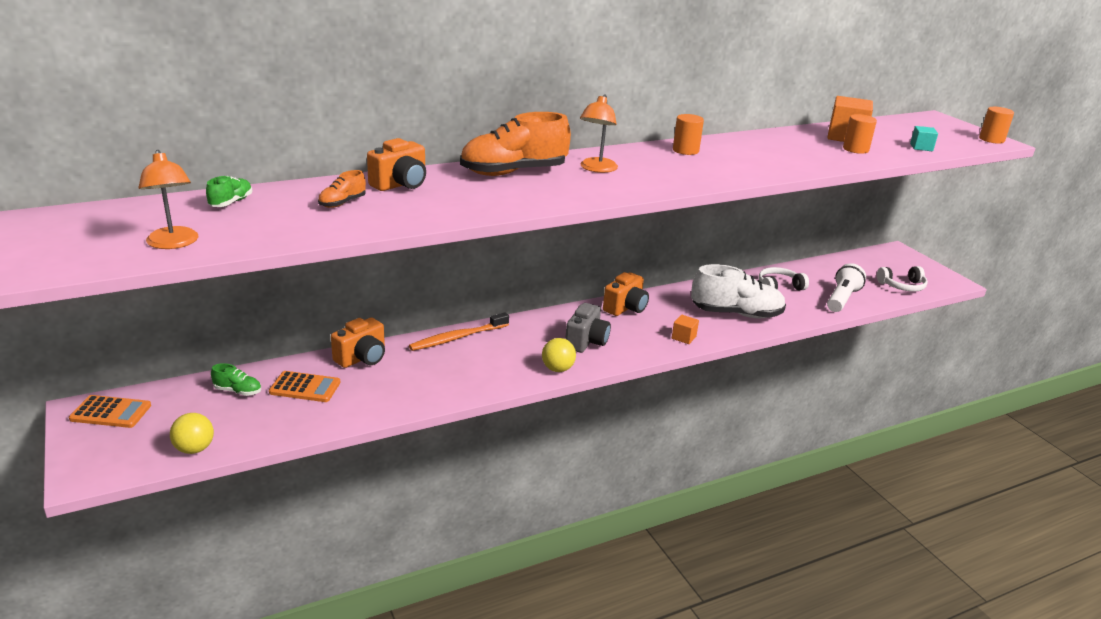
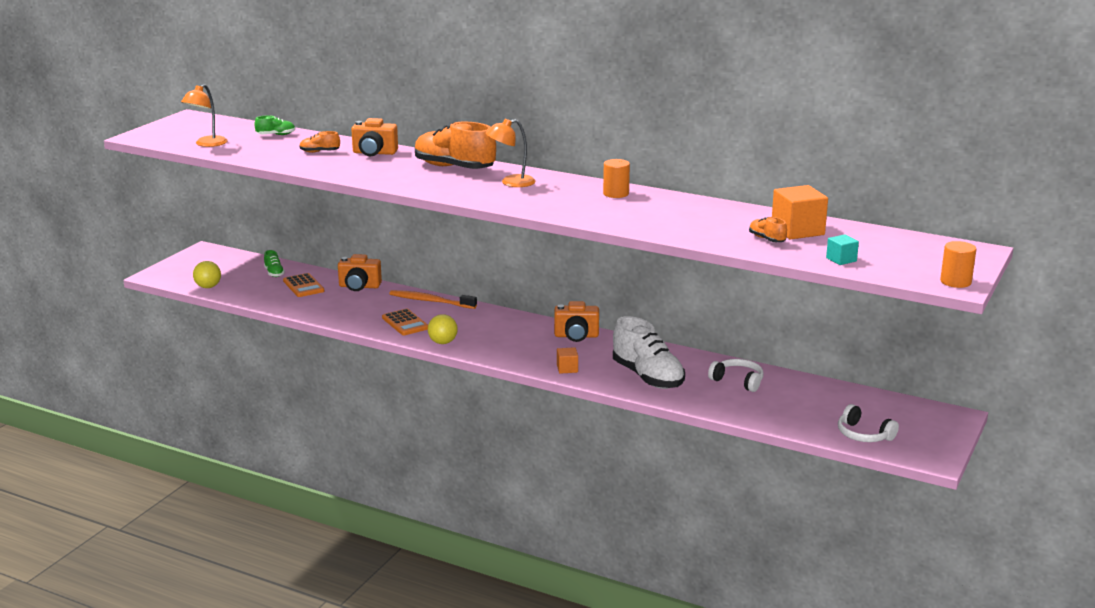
camera: 55 degrees right, 5 degrees down
(111, 412) = (211, 257): orange calculator -> orange calculator (405, 323)
(586, 342) = (497, 339): grey camera -> none
(842, 299) = (770, 413): white flashlight -> none
(855, 149) = (767, 239): orange cylinder -> orange shoe

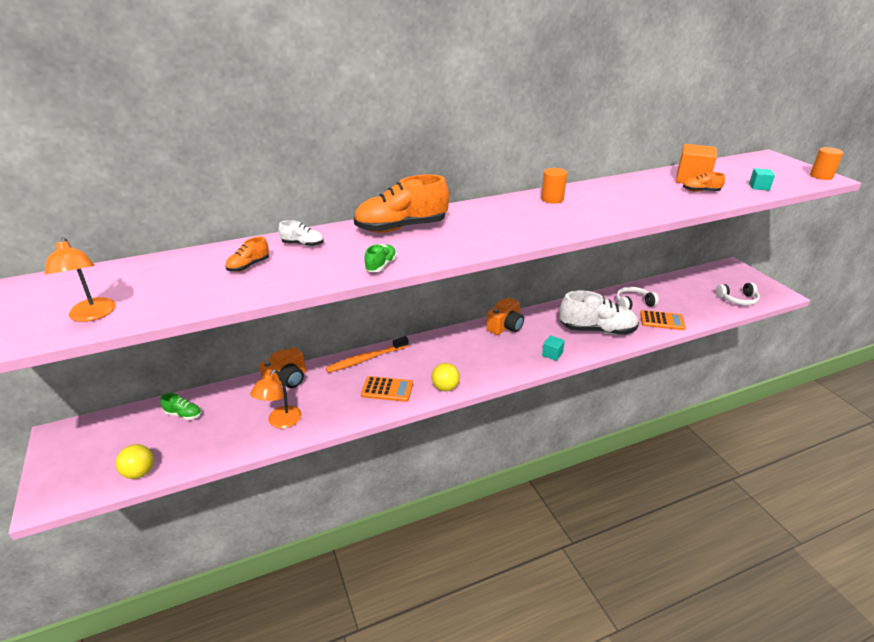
camera: 50 degrees left, 10 degrees up
(276, 135) = (154, 269): green shoe -> green shoe (381, 266)
(303, 286) = (237, 410): orange calculator -> orange calculator (662, 321)
(374, 153) = (303, 244): orange camera -> white shoe
(511, 182) = (473, 221): orange lamp -> orange lamp (280, 422)
(567, 369) = (552, 354): orange cube -> turquoise cube

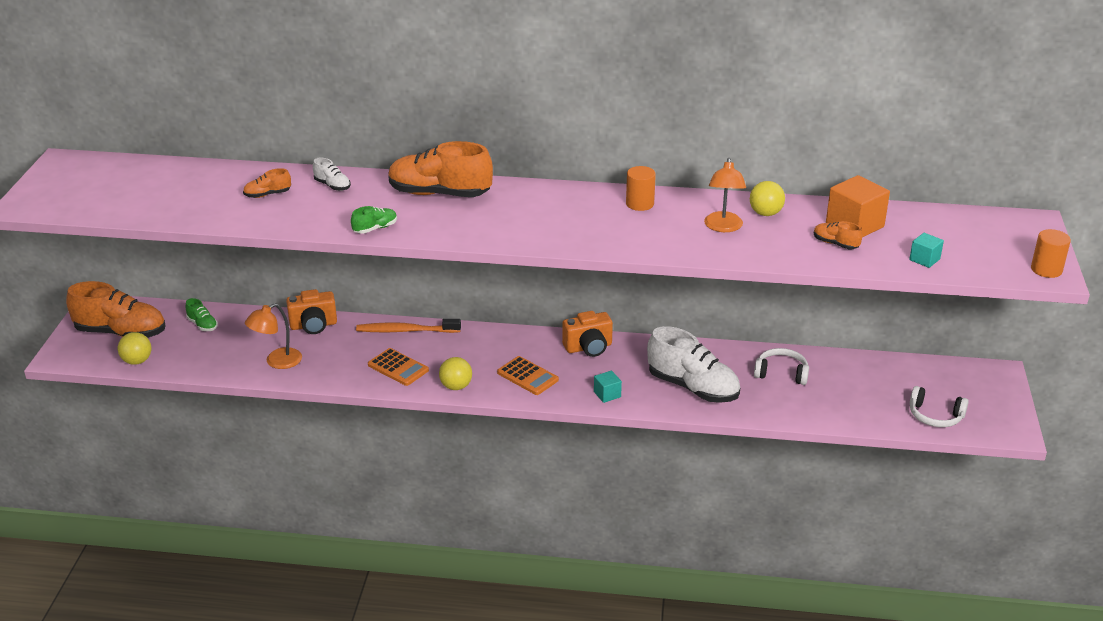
camera: 30 degrees right, 0 degrees up
(92, 315) = (121, 204): orange lamp -> orange lamp (723, 227)
(102, 451) = (121, 332): none -> orange shoe
(634, 185) = (765, 213): none -> yellow ball
(662, 321) = (790, 405): orange calculator -> orange calculator (527, 376)

